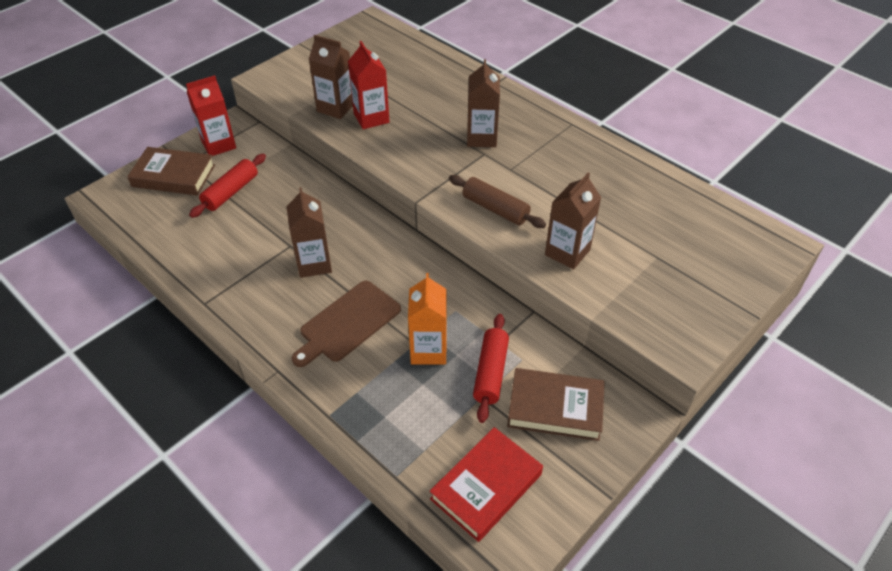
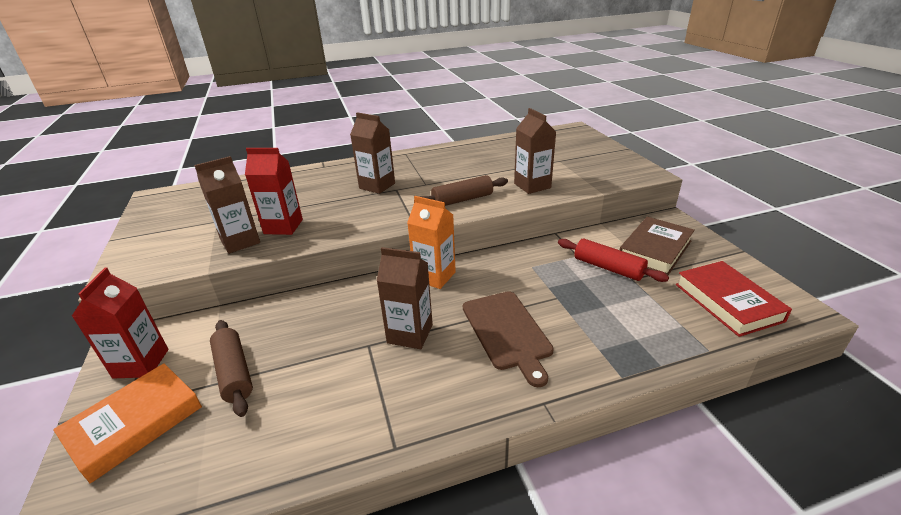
camera: 60 degrees left, 15 degrees down
(173, 176) = (135, 424): brown book -> orange book
(231, 192) = (234, 373): red rolling pin -> brown rolling pin
(428, 350) = (568, 292): orange carton -> orange carton (434, 276)

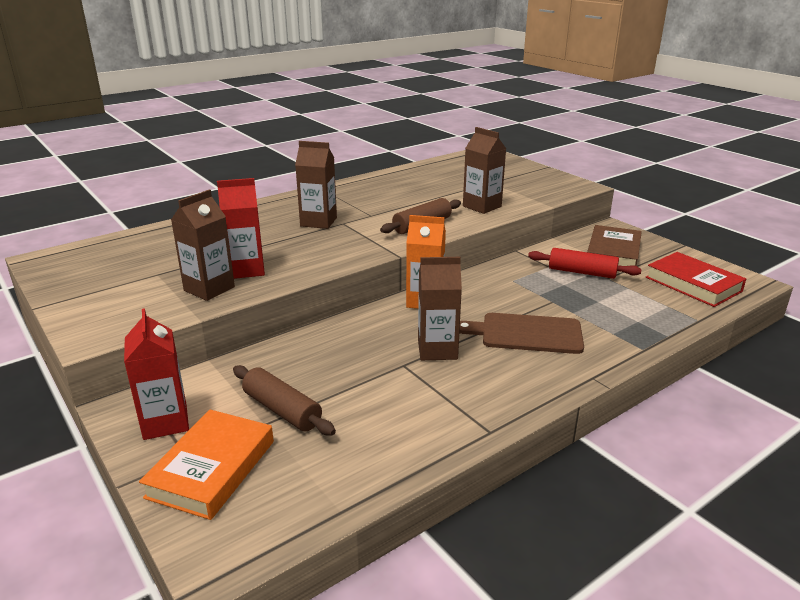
camera: 20 degrees left, 5 degrees down
(507, 332) = (526, 333): brown cutting board -> brown cutting board turned 135 degrees clockwise

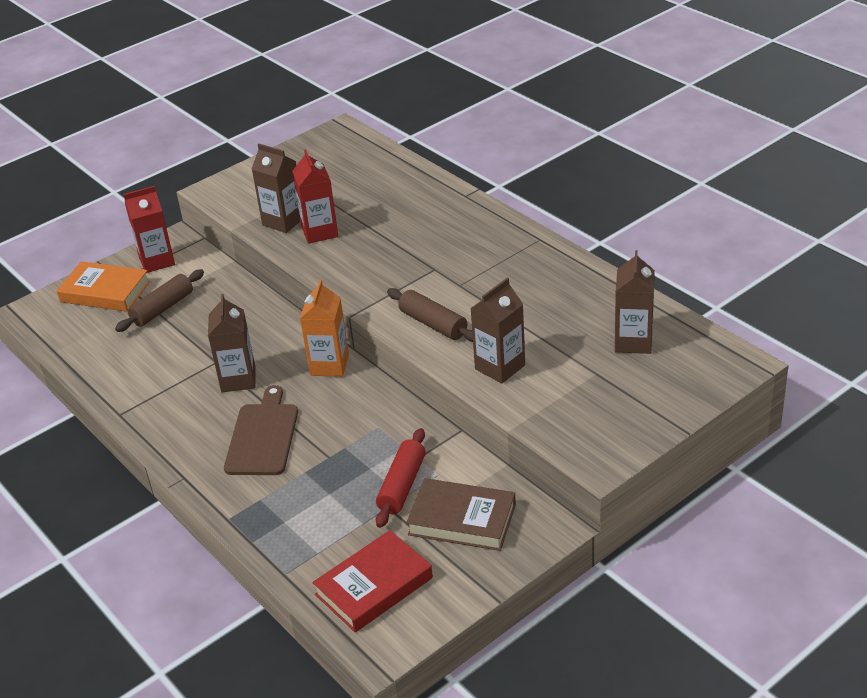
camera: 90 degrees right, 10 degrees up
(318, 222) = (435, 253): brown carton -> brown carton (633, 342)

